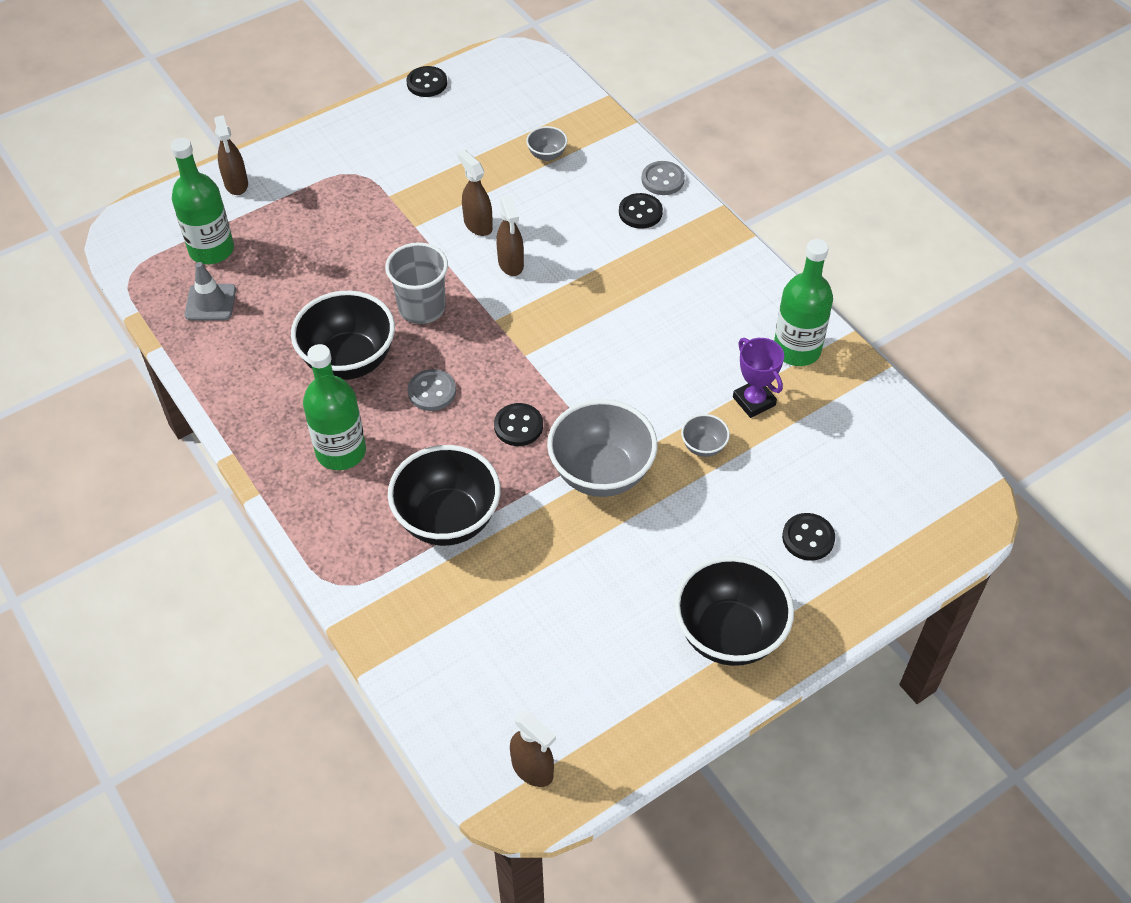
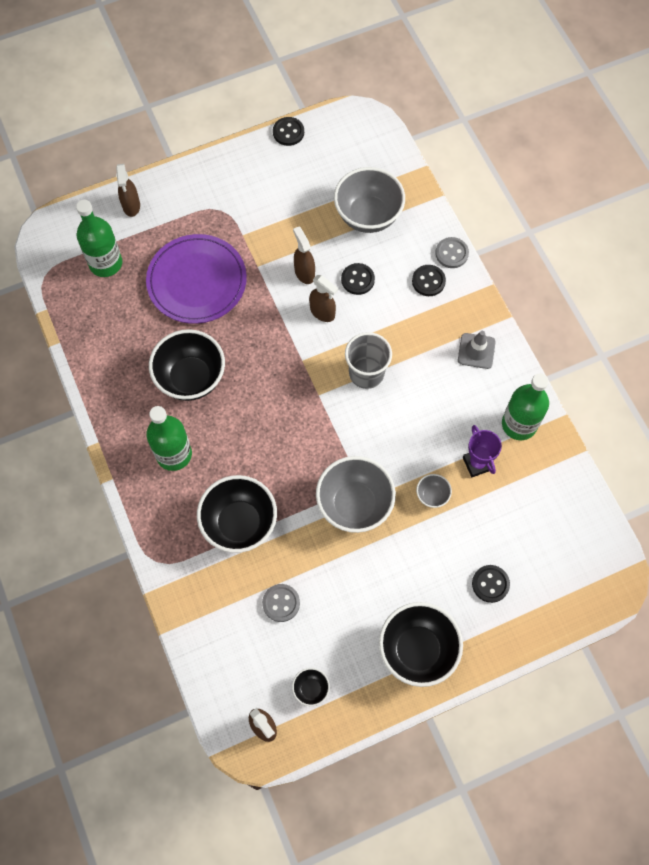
camera: 10 degrees right, 15 degrees up
(210, 302) = (99, 310): grey traffic cone -> grey traffic cone (476, 351)
(337, 253) = (197, 281): none -> purple plate
(422, 308) = (250, 341): grey cup -> grey cup (366, 373)
(432, 391) = (246, 415): grey button -> grey button (281, 603)
(511, 264) = (322, 312): brown spray bottle -> brown spray bottle turned 45 degrees counterclockwise
(518, 426) = (303, 455): black button -> black button (357, 279)
(547, 155) = (368, 216): grey bowl -> grey bowl, size x2.21
(590, 708) = (311, 689): none -> black bowl

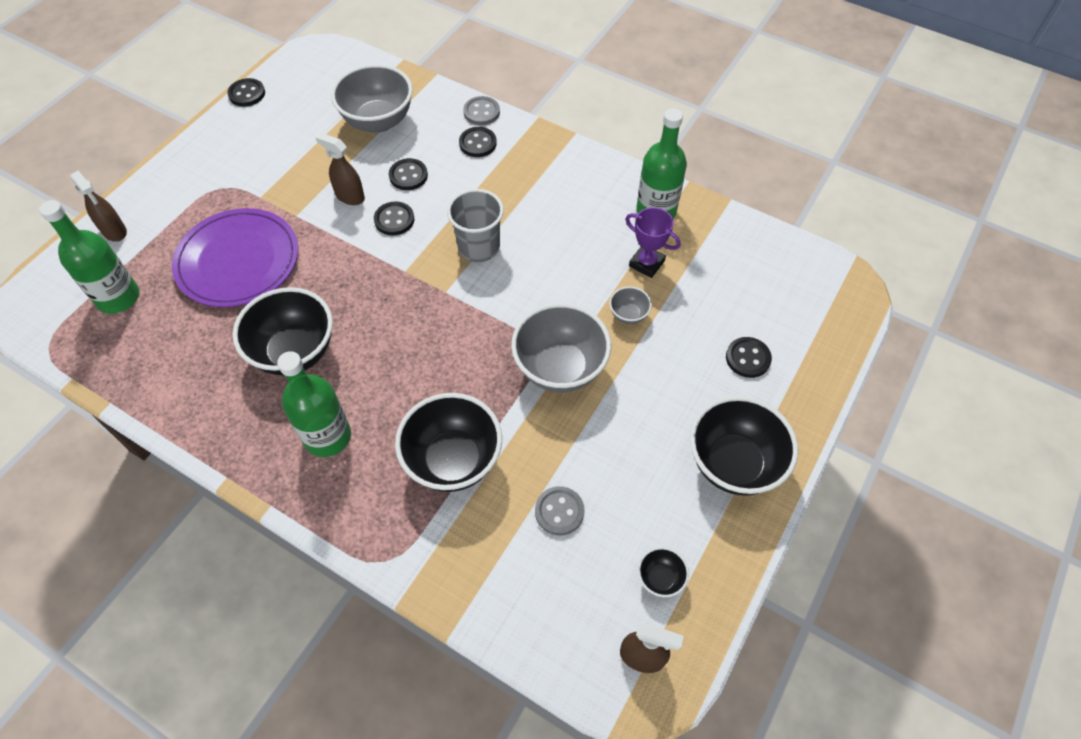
camera: 35 degrees left, 10 degrees down
(322, 312) = (394, 220): brown spray bottle -> black button
(476, 351) = (568, 174): grey traffic cone -> none

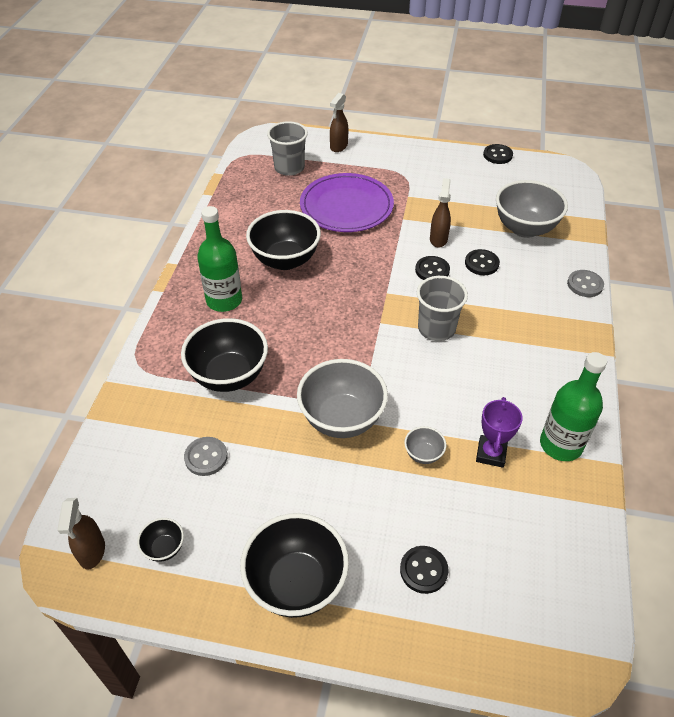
camera: 70 degrees right, 10 degrees down
(118, 297) = (289, 168): green bottle -> grey cup
(478, 143) = (547, 293): black button -> none

